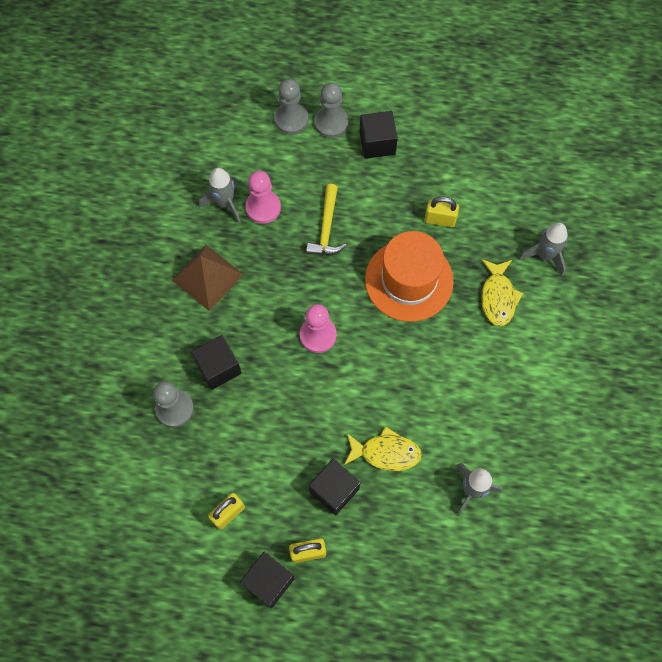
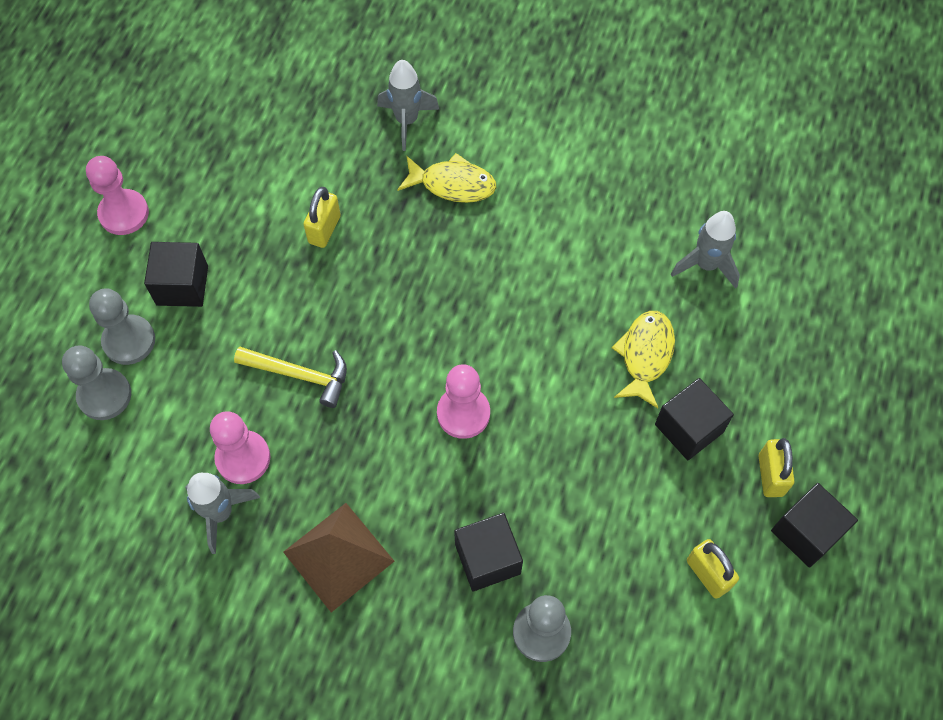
camera: 80 degrees left, 5 degrees down
(409, 280) = (405, 283): orange hat -> none
(423, 95) = (124, 213): none -> pink pawn

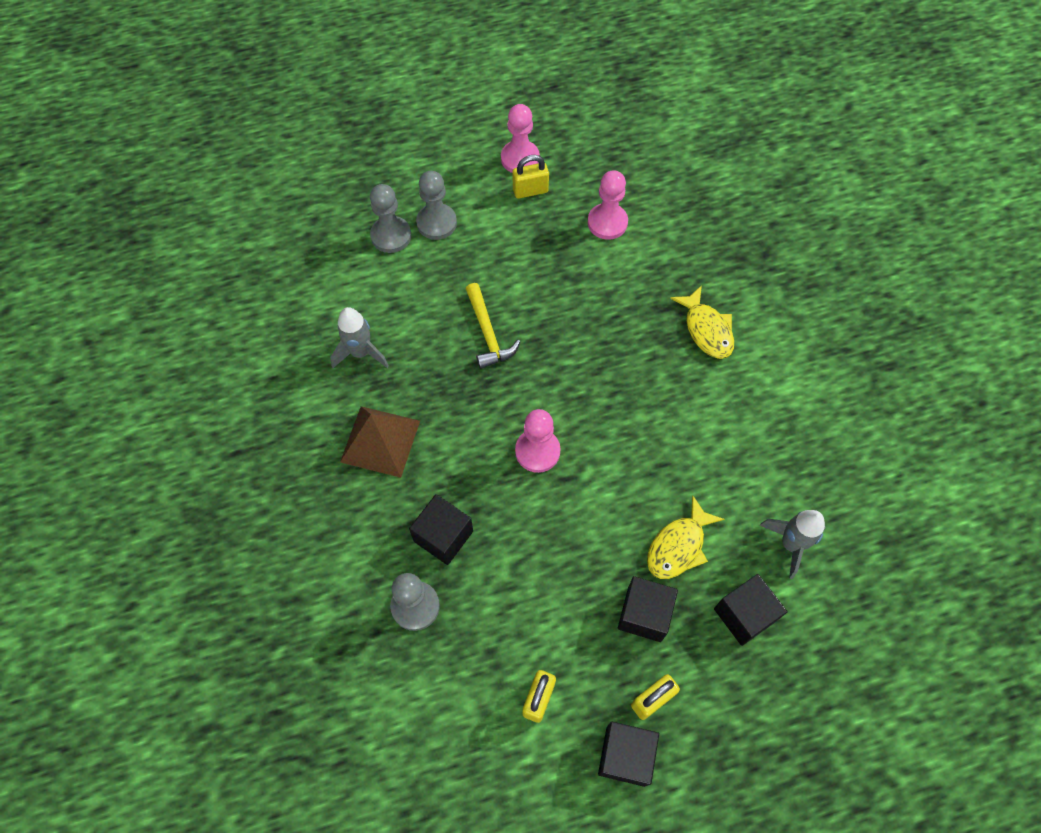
camera: 55 degrees right, 0 degrees up
(182, 285) = (497, 224): black cube -> black cube (744, 615)
(243, 458) = (406, 340): pink pawn -> pink pawn (607, 222)
(324, 229) = (604, 276): yellow padlock -> yellow padlock (530, 190)
(407, 121) = (730, 268): grey rocket -> none
(645, 355) = (678, 546): yellow fish -> yellow fish turned 150 degrees clockwise

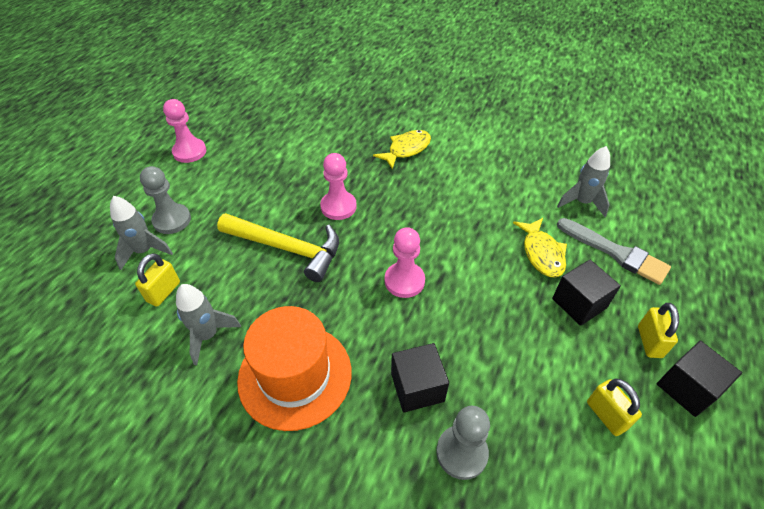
camera: 50 degrees left, 15 degrees down
(380, 441) = (295, 375): brown pyramid -> orange hat
(391, 236) = (144, 251): grey pawn -> grey rocket
(488, 333) = (287, 248): yellow hammer -> yellow hammer, size x1.52
(530, 190) = (217, 161): yellow padlock -> yellow padlock (164, 292)
(607, 222) = (286, 144): pink pawn -> pink pawn (338, 207)
(706, 330) = (406, 149): yellow fish -> yellow fish turned 60 degrees counterclockwise
(744, 615) = (615, 252): black cube -> grey brush

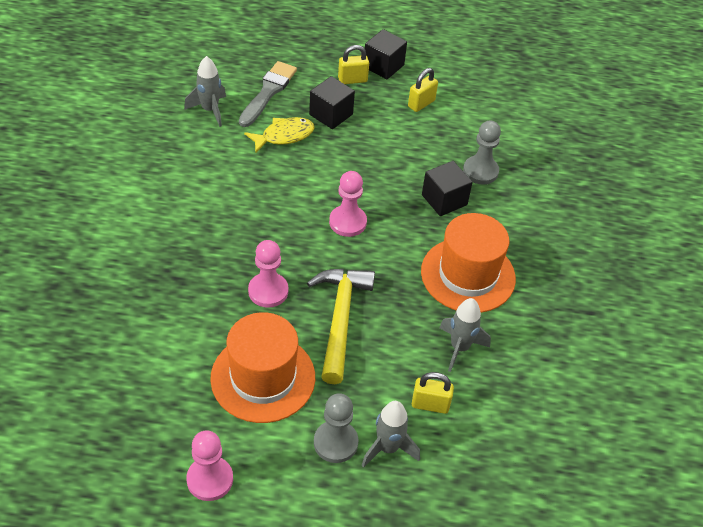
camera: 110 degrees left, 0 degrees up
(254, 190) = (263, 377): none -> orange hat
(406, 149) = (156, 249): yellow fish -> none

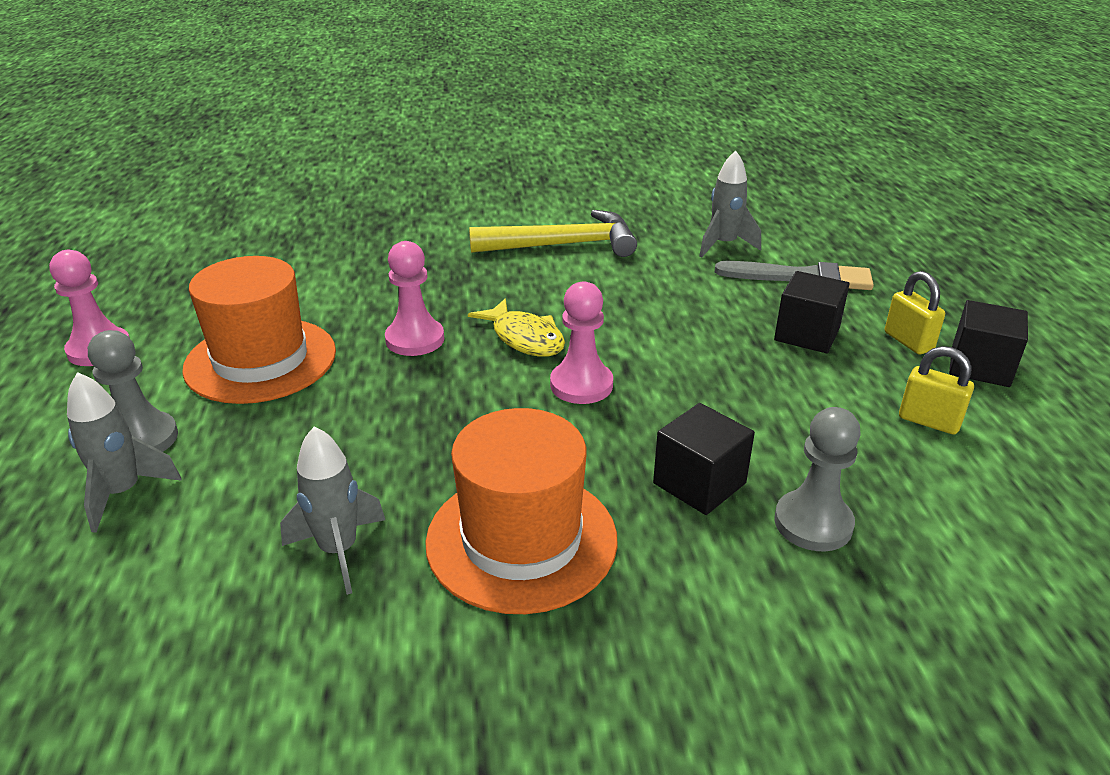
camera: 80 degrees right, 15 degrees down
(284, 136) = (723, 303): yellow fish -> yellow fish (524, 338)
(340, 319) = (377, 408): yellow hammer -> yellow hammer (563, 245)
(430, 404) = (208, 529): yellow padlock -> none

